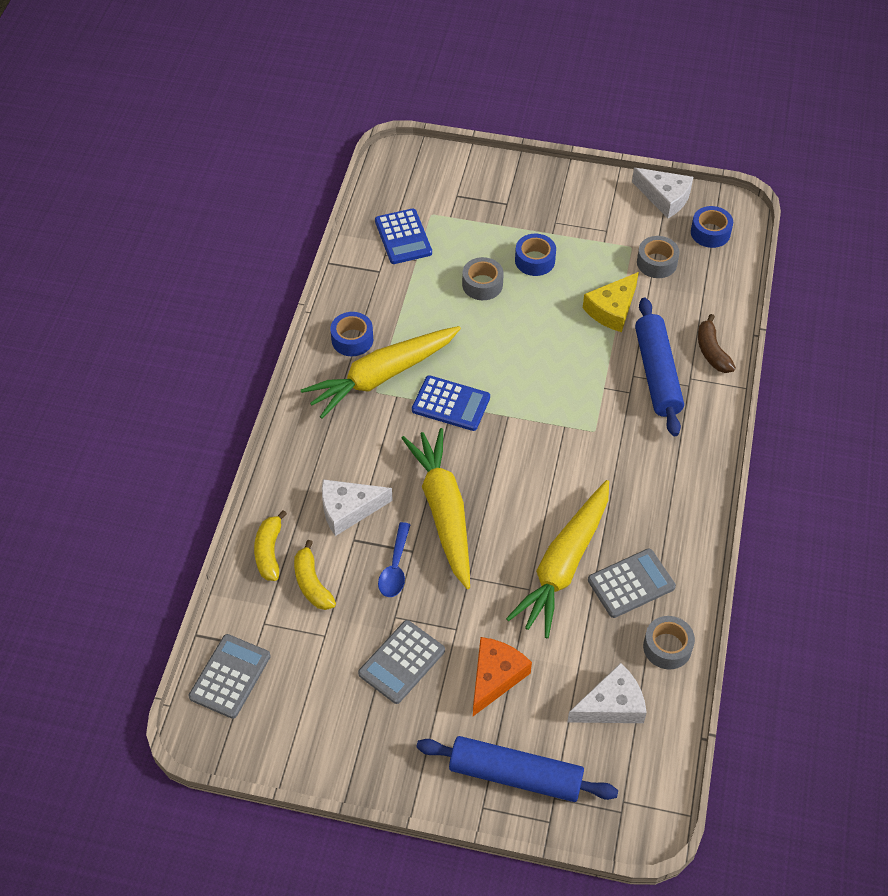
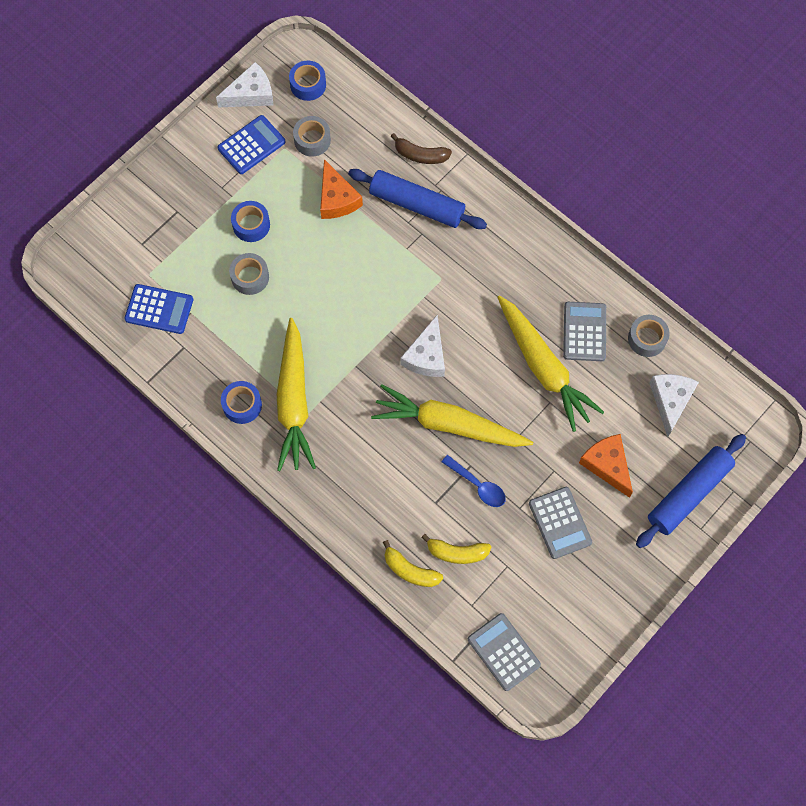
camera: 60 degrees left, 15 degrees up
(348, 510) = (406, 492): white cheese -> white cheese (426, 356)
(451, 404) = (353, 365): blue calculator -> blue calculator (251, 145)
(612, 309) = (337, 199): yellow cheese -> orange cheese

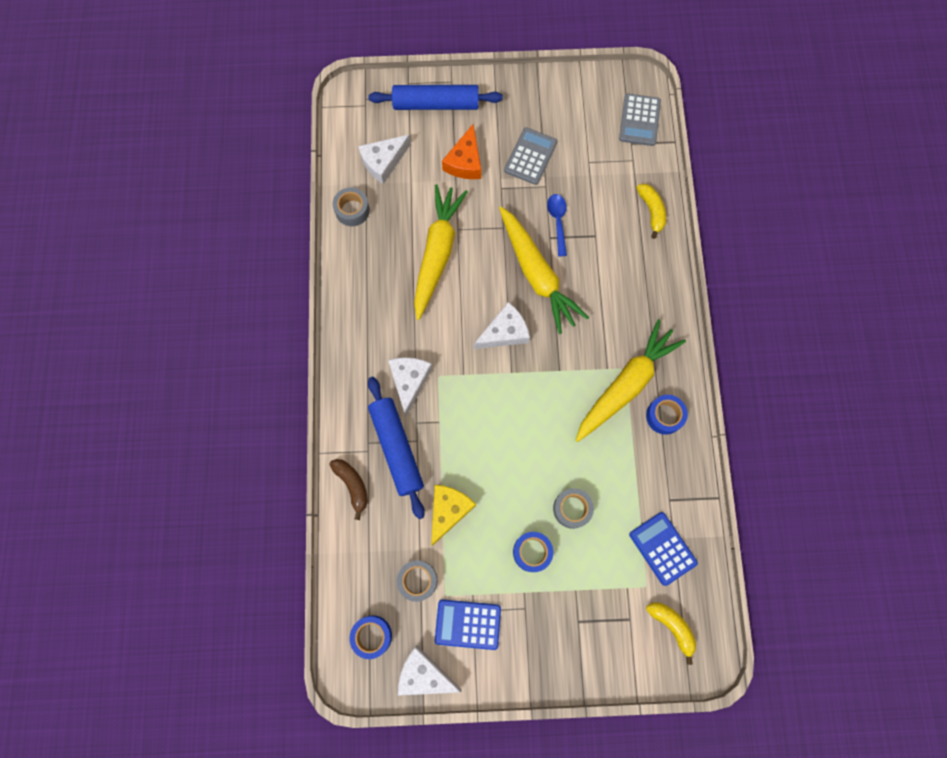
camera: 135 degrees left, 5 degrees up
(337, 199) = (448, 510): orange cheese -> yellow cheese
(457, 552) = (612, 196): yellow banana -> yellow banana (672, 627)
(458, 256) = (409, 381): none -> white cheese
(584, 332) = (385, 251): grey calculator -> none

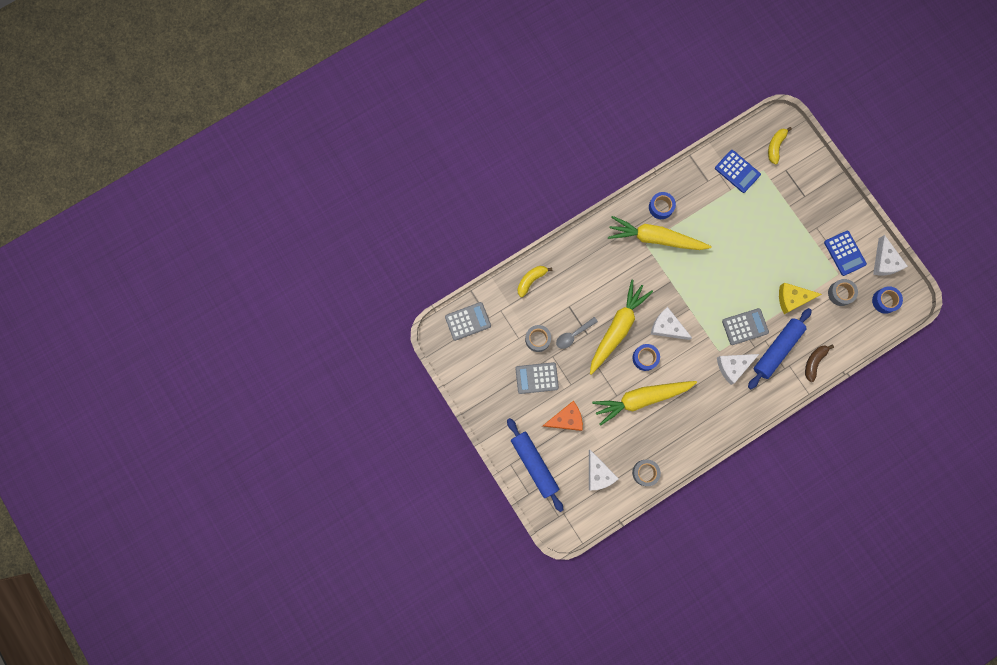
camera: 120 degrees left, 5 degrees up
(383, 162) = (598, 474): white cheese -> white cheese turned 45 degrees clockwise
(449, 426) = (745, 326): none -> grey calculator
(532, 552) = (784, 240): blue tape -> blue tape (645, 358)
(557, 221) = (573, 335): blue spoon -> grey spoon
(572, 509) = (747, 231): grey tape -> grey tape (537, 339)
(662, 548) = (737, 171): blue calculator -> blue calculator turned 75 degrees counterclockwise

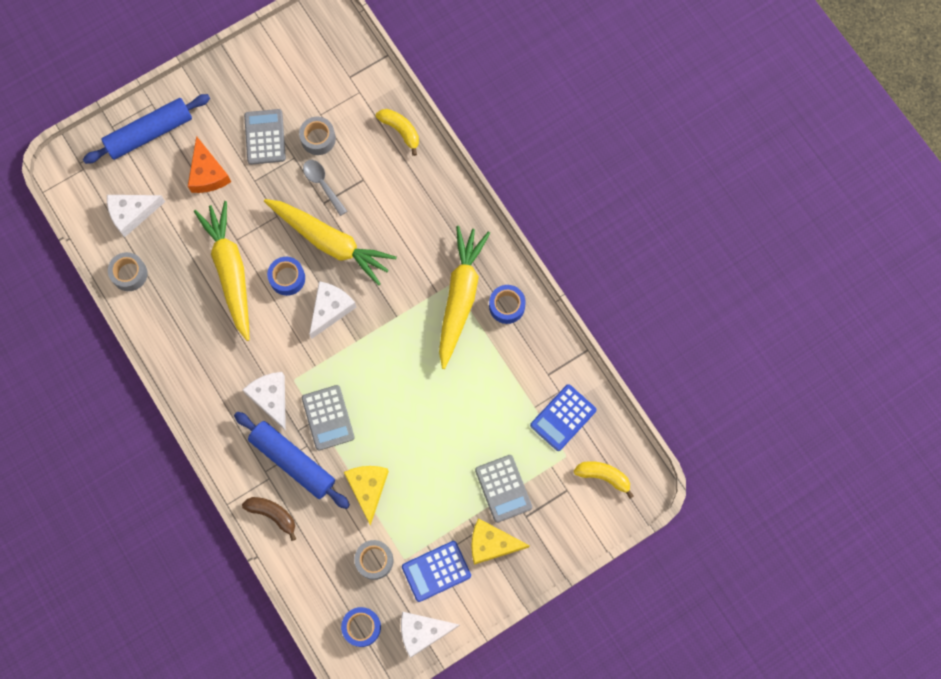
camera: 90 degrees right, 5 degrees down
(468, 321) = (345, 51): grey calculator -> grey calculator (503, 488)
(824, 218) = (491, 544): none -> yellow cheese

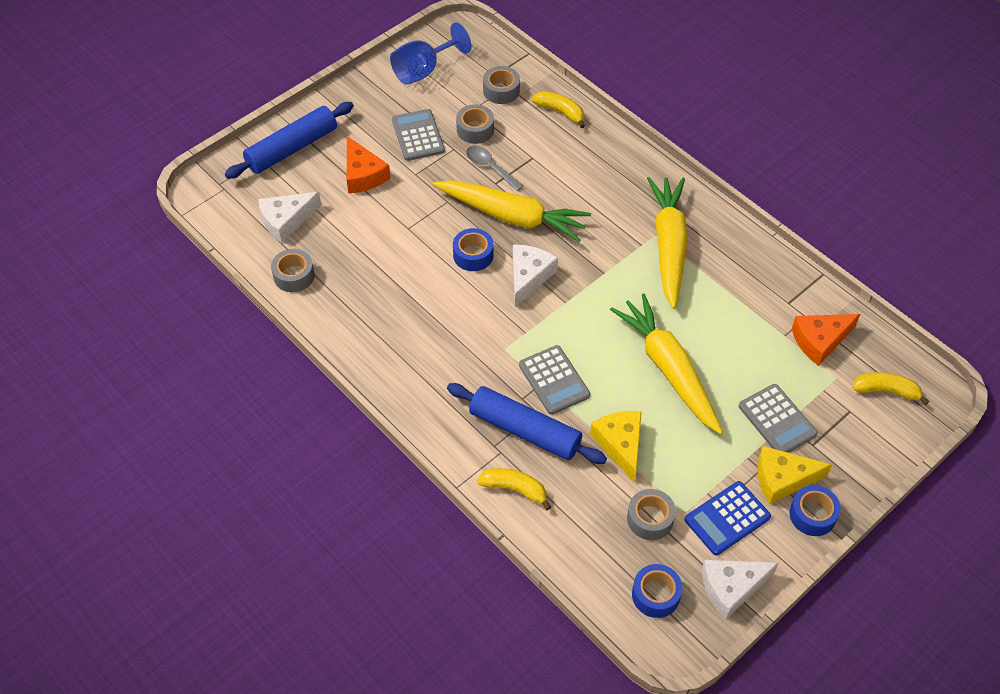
camera: 10 degrees left, 20 degrees down
(230, 271) = (408, 258): yellow carrot -> yellow carrot (668, 369)
(271, 398) = (483, 371): white cheese -> none
(273, 514) = (515, 489): brown banana -> yellow banana
(285, 60) = (423, 70): none -> blue goblet
(351, 96) = (501, 91): none -> grey tape
(507, 306) = (722, 247): blue tape -> blue tape (812, 515)
(563, 417) = (820, 341): blue calculator -> orange cheese

